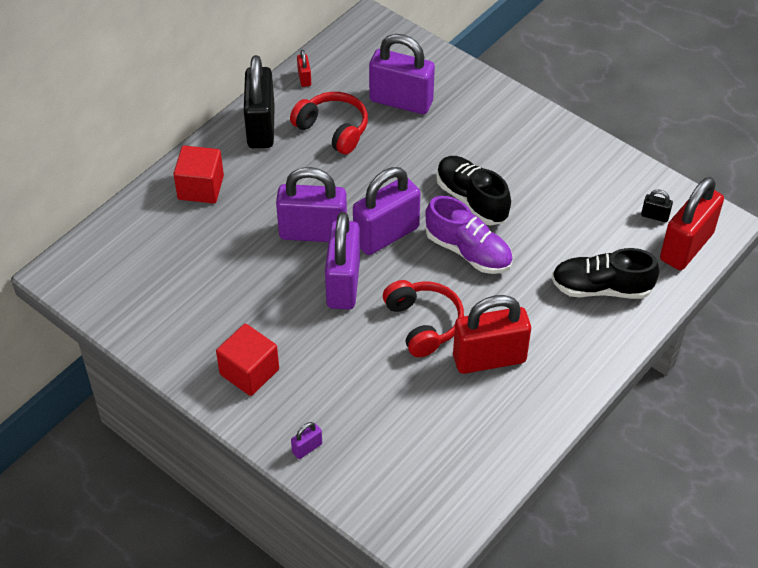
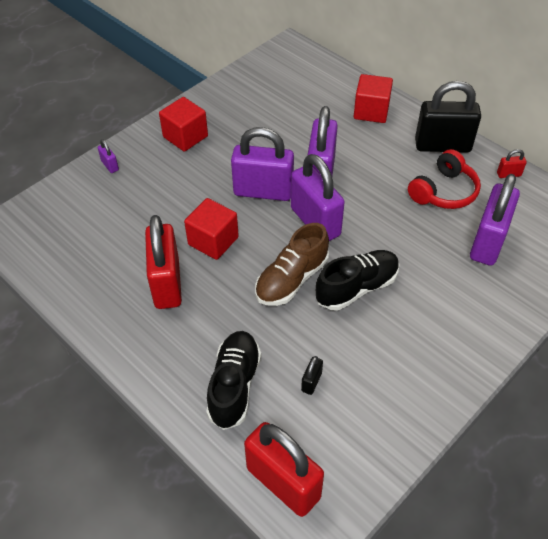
camera: 95 degrees right, 0 degrees up
(423, 323) = (213, 241): red headphones -> red cube
(468, 251) = (292, 279): purple shoe -> brown shoe
(655, 216) = (330, 456): black padlock -> black padlock (311, 382)

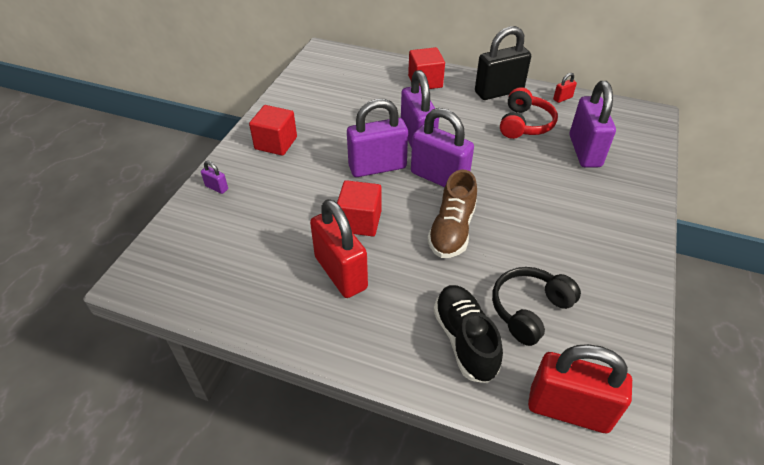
camera: 25 degrees left, 5 degrees down
(311, 382) = (529, 310): black padlock -> black headphones
(356, 288) = (511, 218): black shoe -> none

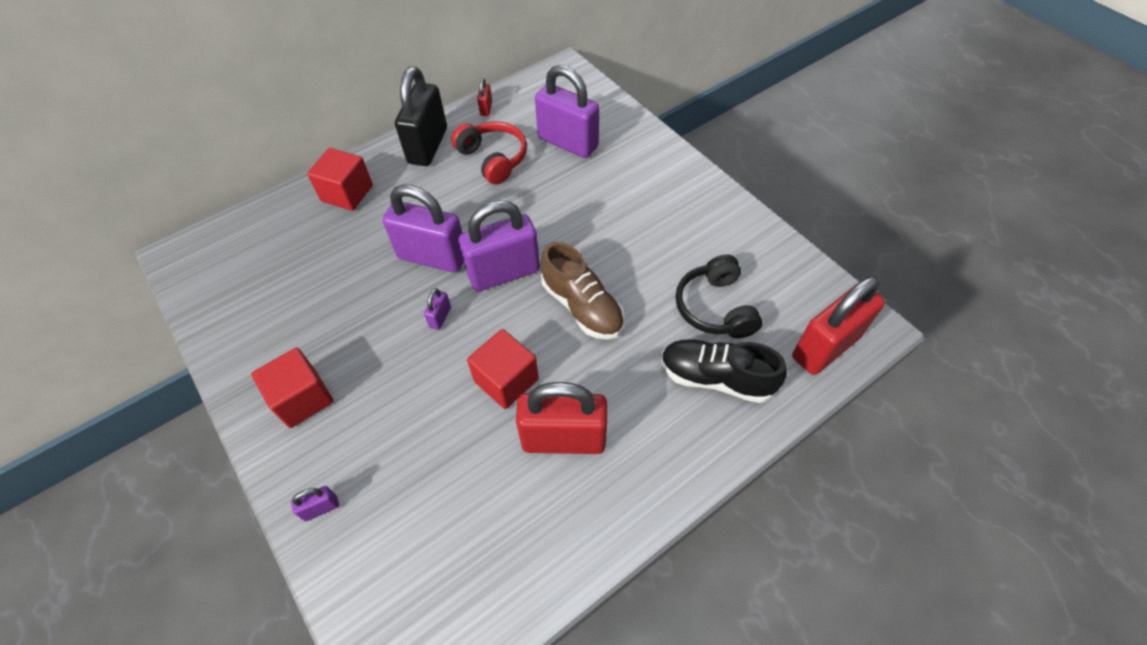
camera: 55 degrees left, 10 degrees up
(377, 167) = (440, 317): purple padlock -> purple padlock, size x0.41

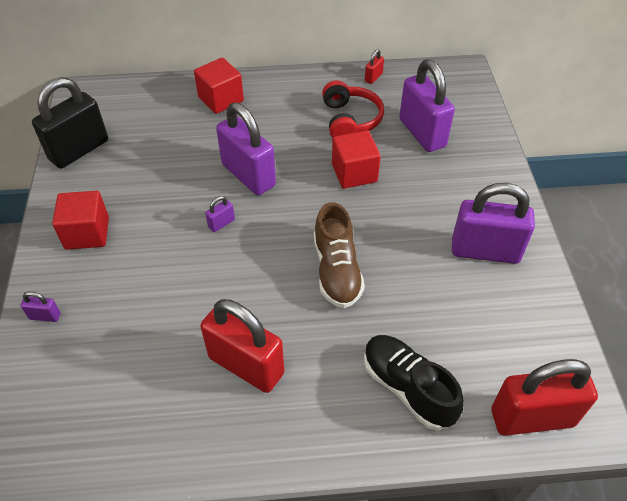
camera: 30 degrees right, 5 degrees down
(428, 146) = (306, 88): black padlock -> black padlock (79, 150)
(504, 273) = (294, 213): purple padlock -> purple padlock (485, 251)
(506, 380) = (235, 296): red cube -> red cube (354, 173)
(715, 308) = (451, 329): black headphones -> none

